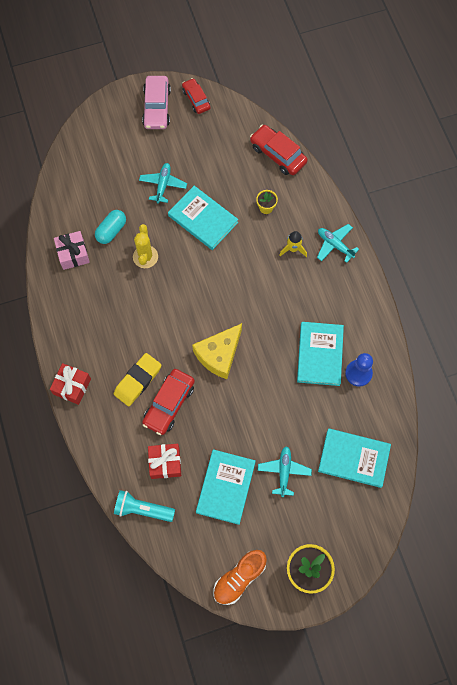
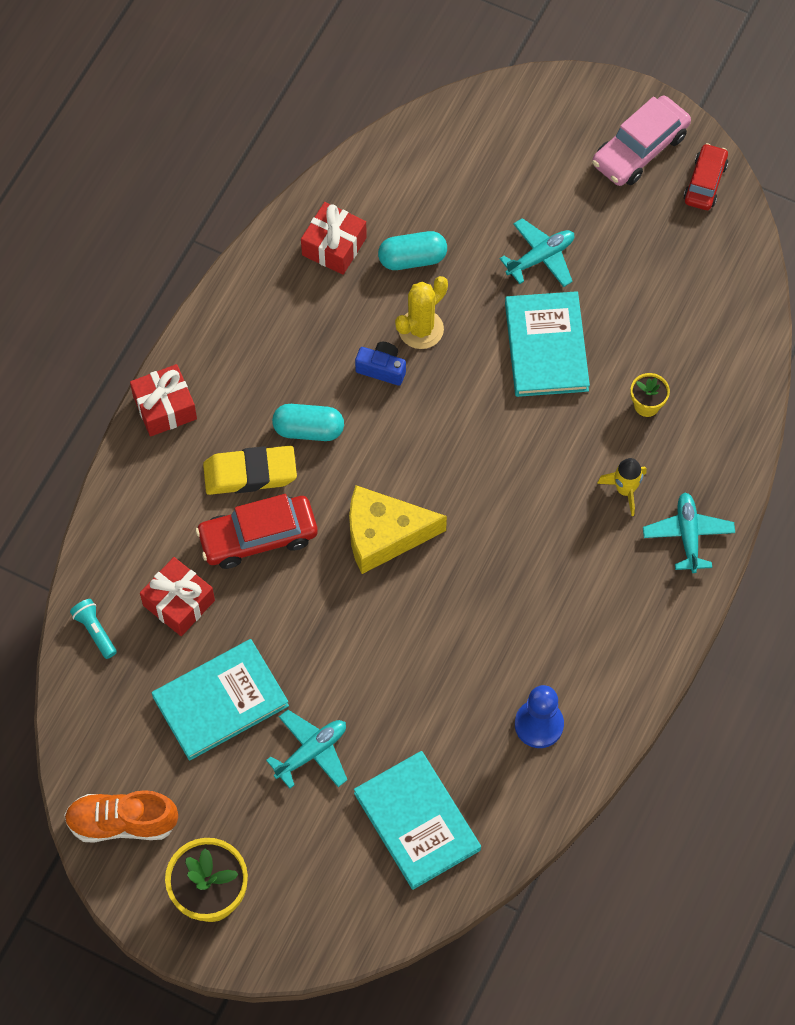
camera: 45 degrees right, 5 degrees down
(73, 254) = (334, 246): pink gift -> red gift
(142, 509) = (95, 631): turquoise flashlight -> turquoise flashlight, size x0.61
(143, 340) = (308, 429): none -> turquoise capsule
(146, 287) = (382, 368): none -> blue camera
(278, 154) = (739, 349): red car -> none
(320, 354) = (514, 654): turquoise book -> none

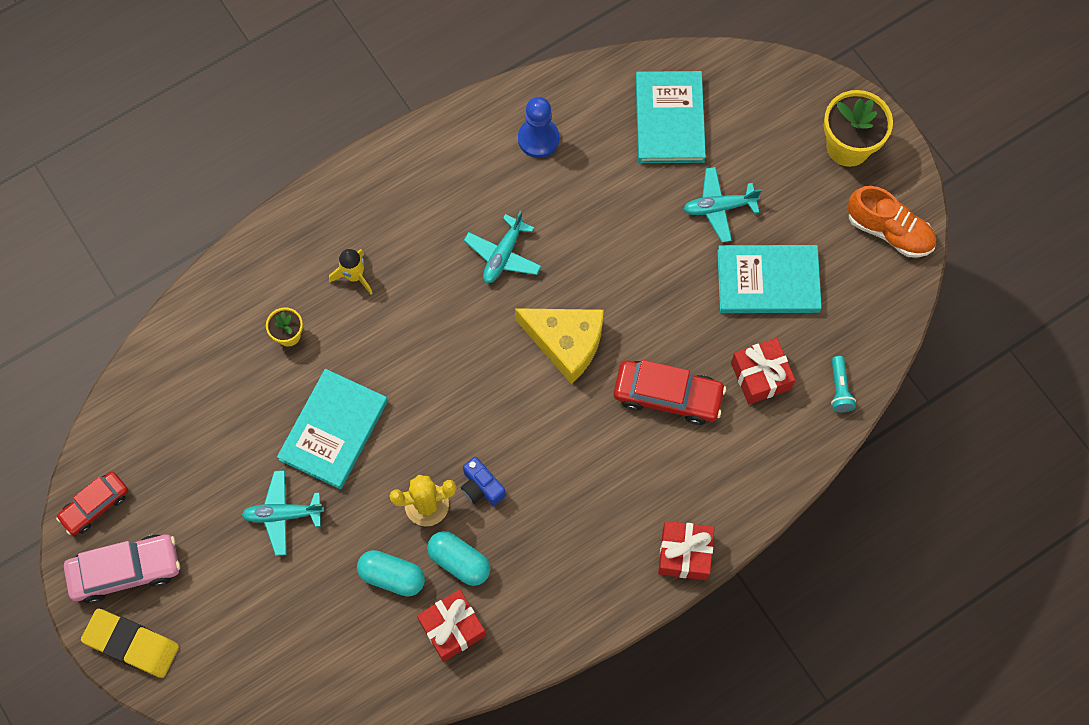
camera: 150 degrees left, 5 degrees up
(250, 473) = (644, 454): yellow eraser -> yellow eraser (132, 644)
(308, 429) = (574, 466): turquoise capsule -> turquoise capsule (459, 561)
(688, 535) = (332, 215): turquoise plane -> turquoise plane (503, 255)

